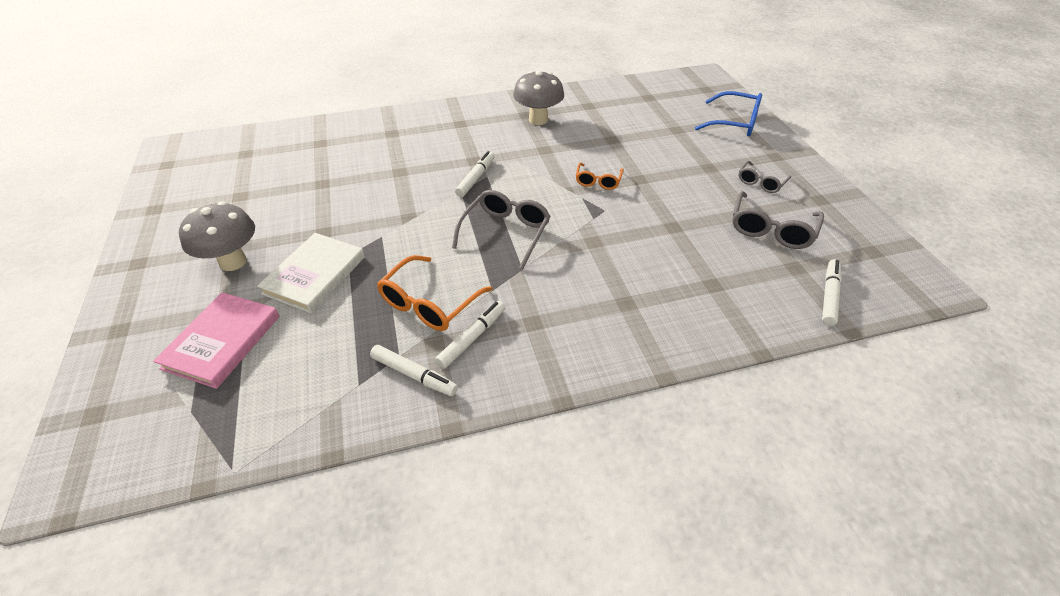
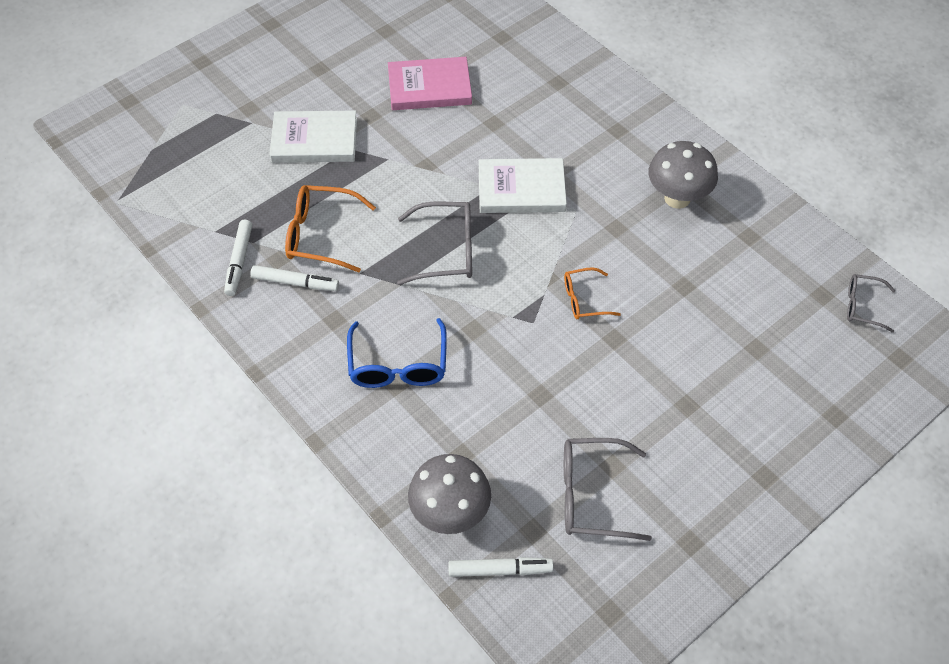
camera: 65 degrees right, 10 degrees up
(222, 342) = (218, 127): pink book -> pink book (429, 87)
(233, 262) = (302, 79): grey mushroom -> grey mushroom (450, 513)
(476, 178) = (521, 189): white marker -> white book
(734, 123) = (823, 412): blue glasses -> blue glasses (398, 364)
(761, 182) = (688, 469): grey glasses -> grey glasses (863, 306)

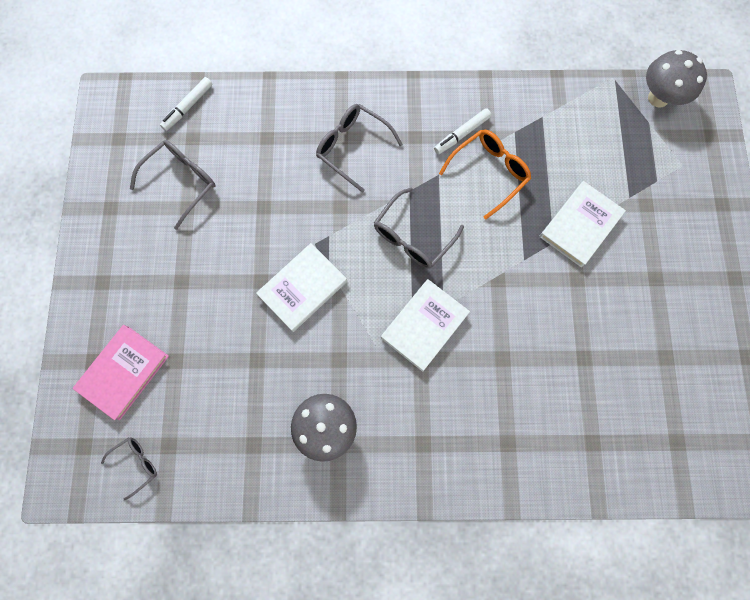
camera: 130 degrees right, 20 degrees up
(239, 261) = (505, 115): white marker -> none
(398, 364) = (353, 148): blue glasses -> grey glasses
(429, 87) = (575, 341): pink book -> pink book (123, 372)
(450, 513) = (239, 107): grey mushroom -> grey mushroom (658, 98)
(584, 299) = (303, 288): orange glasses -> white book

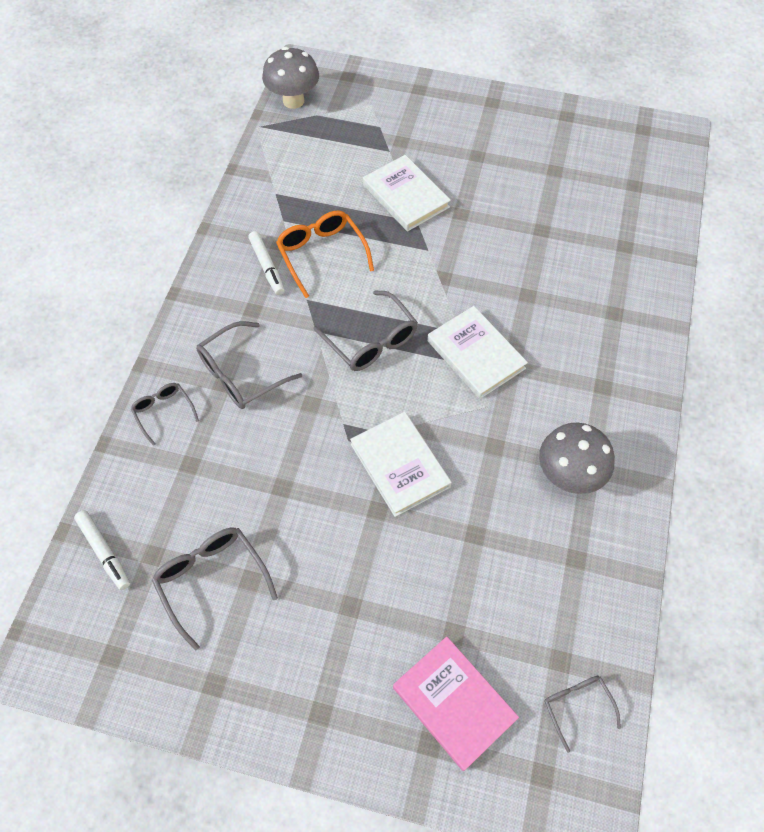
camera: 75 degrees left, 15 degrees down
(305, 105) = (164, 412): none -> grey glasses

